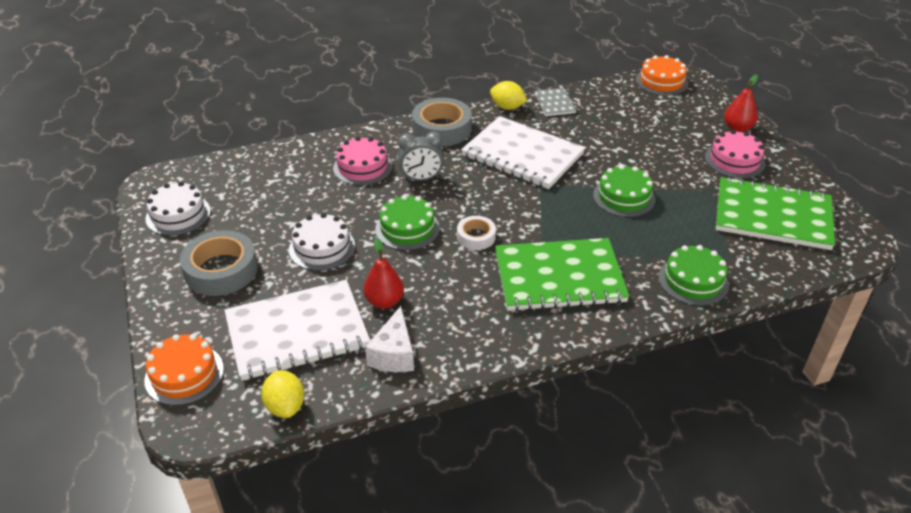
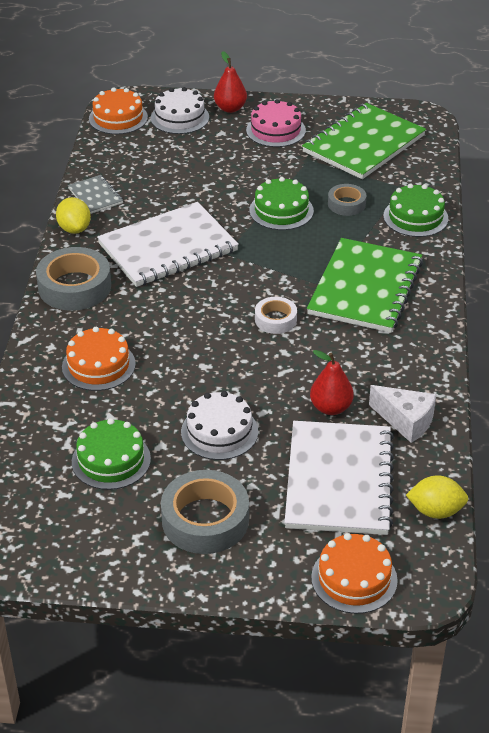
camera: 65 degrees left, 0 degrees up
(178, 214) = (74, 540): white cake -> white cake (179, 117)
(362, 167) = (98, 365): pink cake -> orange cake
(407, 228) = (230, 362): green cake -> green cake (111, 460)
(421, 179) = (154, 328): grey clock -> none
(507, 107) = (74, 229): yellow lemon -> yellow lemon turned 75 degrees counterclockwise
(554, 103) = (95, 196): grey notebook -> grey notebook turned 45 degrees clockwise
(670, 231) = (346, 204): none -> grey tape

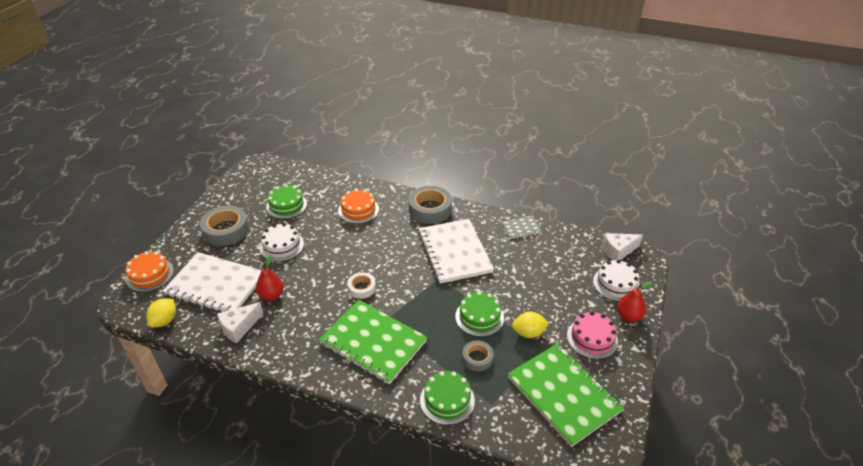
camera: 105 degrees right, 0 degrees up
(74, 229) = (487, 215): yellow lemon -> yellow lemon (528, 333)
(118, 118) = (618, 251): orange cake -> white cheese

